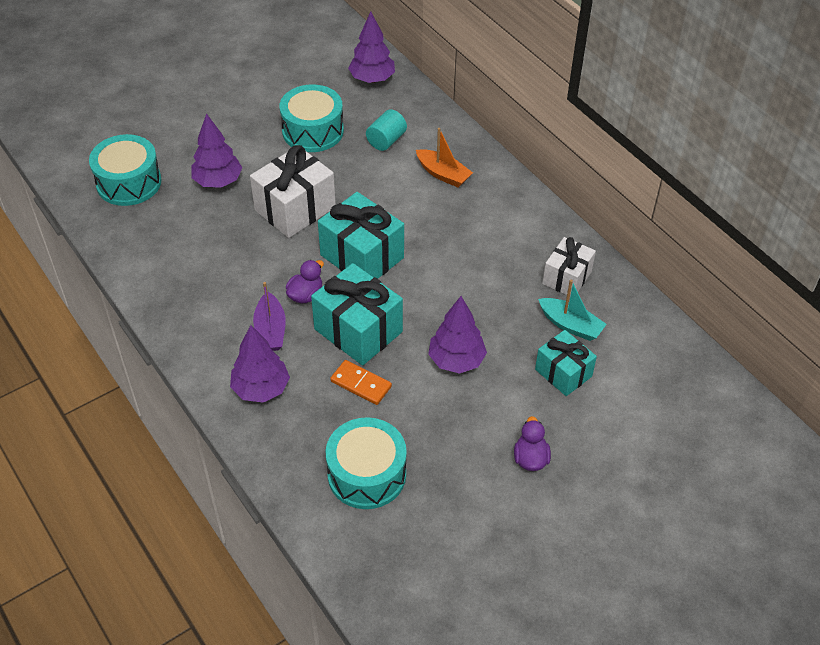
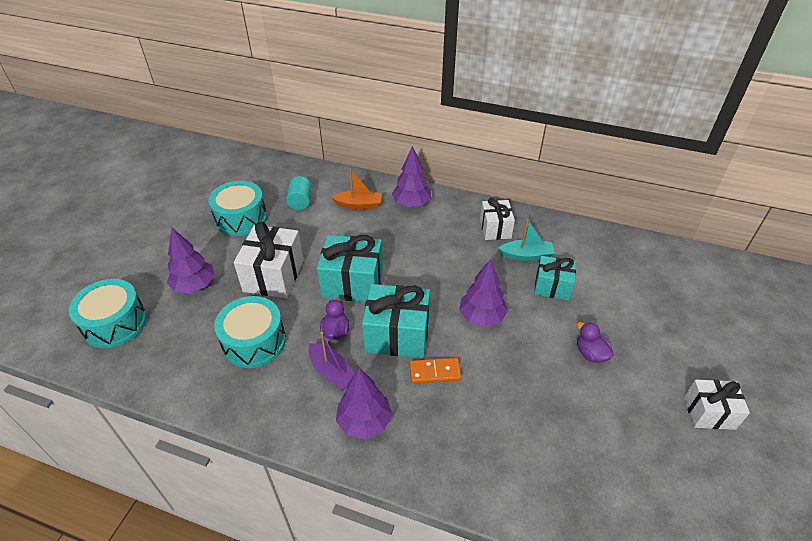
camera: 35 degrees left, 5 degrees down
(367, 474) = (502, 436): turquoise drum -> turquoise drum (254, 342)
(372, 79) = (256, 169): purple tree -> purple tree (411, 204)
(591, 582) = (709, 412): none -> white gift

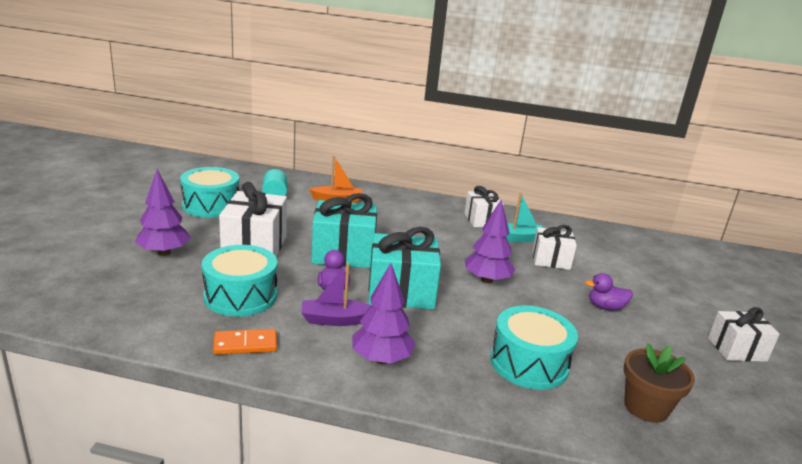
camera: 10 degrees left, 20 degrees down
(115, 323) = (69, 280): turquoise drum -> turquoise drum (529, 363)
(332, 372) = (335, 320): purple boat -> purple boat turned 135 degrees clockwise
(411, 204) = (392, 201): purple tree -> none
(434, 372) = (449, 320): orange domino -> orange domino (245, 344)
(552, 287) = (551, 260): turquoise gift -> white gift
(590, 354) = (605, 307): purple duck -> purple duck turned 45 degrees counterclockwise
(594, 486) = (646, 407): none -> brown flower pot

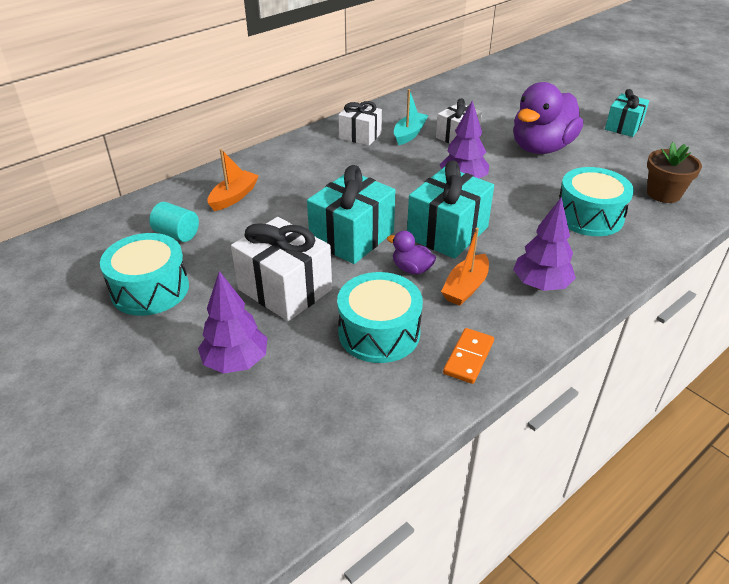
camera: 50 degrees left, 15 degrees up
(335, 320) = (465, 287): purple boat -> orange boat
(605, 307) = (541, 148): purple duck -> purple duck, size x2.29
(737, 349) = (623, 126): white gift -> turquoise gift

